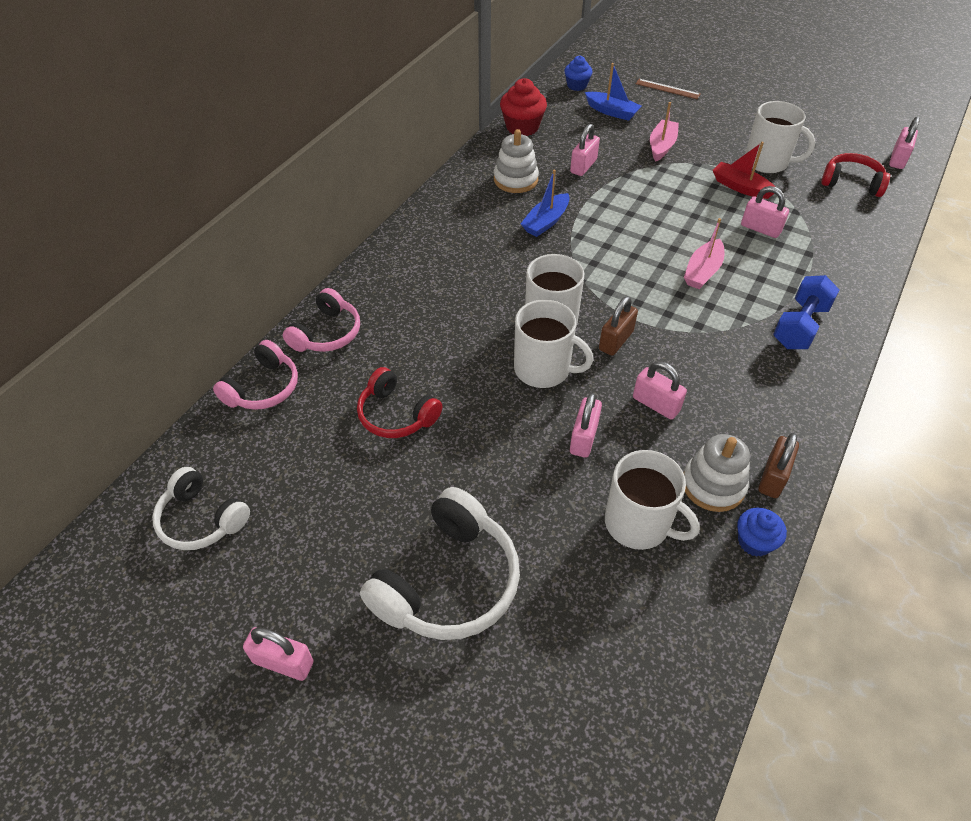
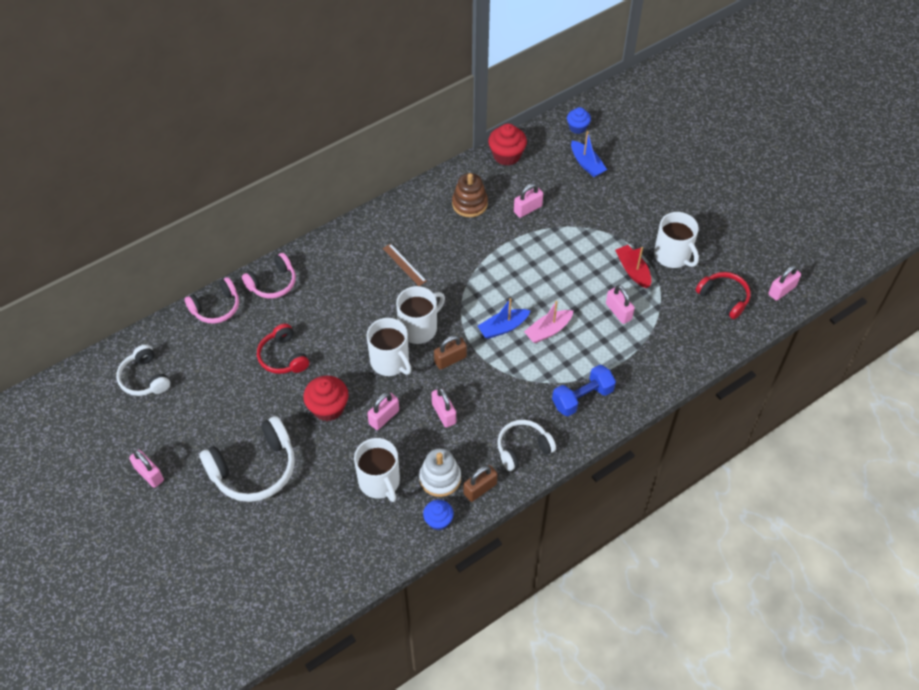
camera: 25 degrees right, 5 degrees up
(501, 455) = (328, 408): none -> red cupcake
(515, 180) = (469, 204): white stacking toy -> brown stacking toy
(546, 222) = (467, 249): blue boat -> blue boat (503, 327)
(661, 146) = (601, 211): pink boat -> none
(667, 89) = (649, 156): brown ruler -> brown ruler (404, 264)
(782, 407) = (523, 448): none -> white headphones

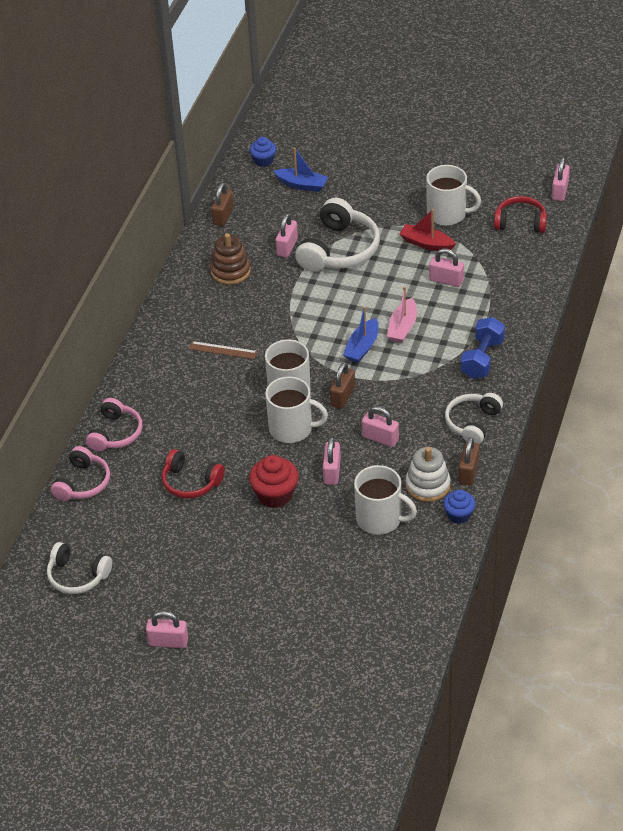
camera: 35 degrees left, 10 degrees down
(254, 469) = (260, 578): white headphones -> white headphones (339, 250)
(506, 155) = (223, 216): red cupcake -> brown padlock

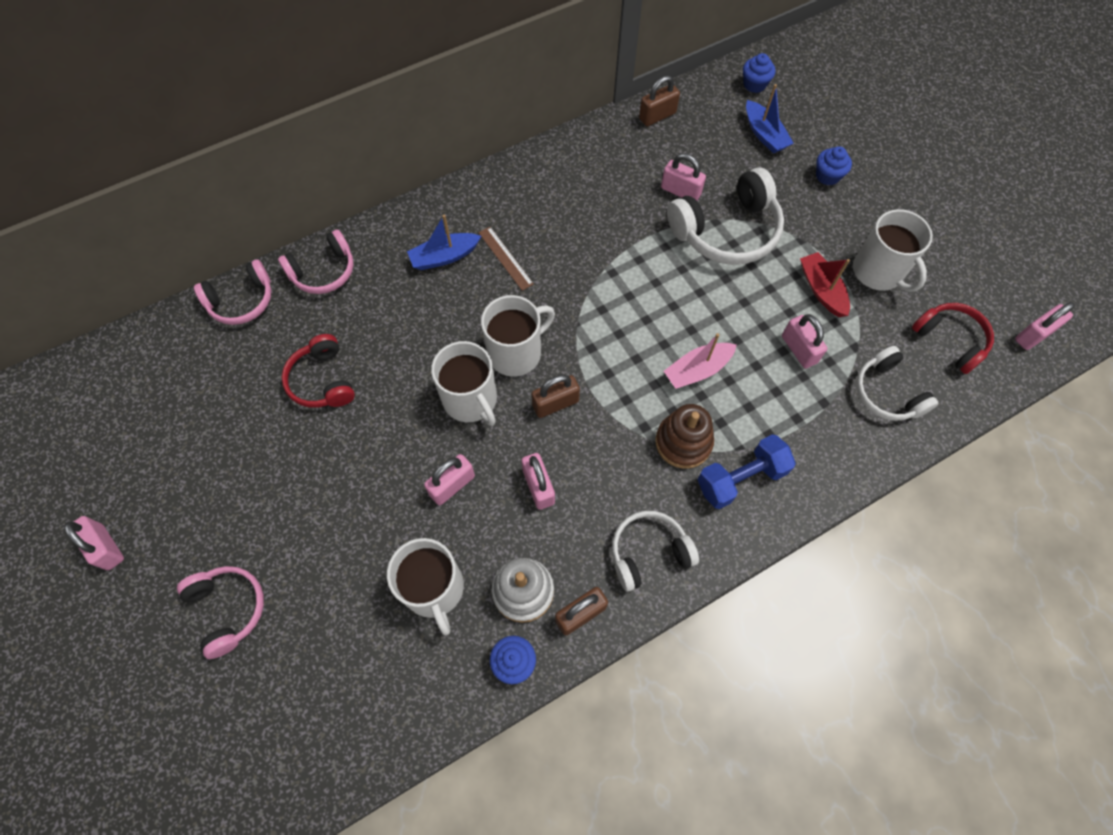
camera: 40 degrees right, 20 degrees up
(77, 576) = (126, 398): white headphones -> white headphones (886, 393)
(230, 271) = (602, 178): brown stacking toy -> brown stacking toy (683, 442)
(275, 495) = (374, 464): red cupcake -> none
(278, 610) = (228, 609): none -> pink headphones
(287, 247) = (680, 191): pink padlock -> pink padlock turned 60 degrees clockwise
(362, 347) = (634, 361): blue boat -> blue boat (444, 257)
(365, 183) = (827, 176): none -> blue cupcake

